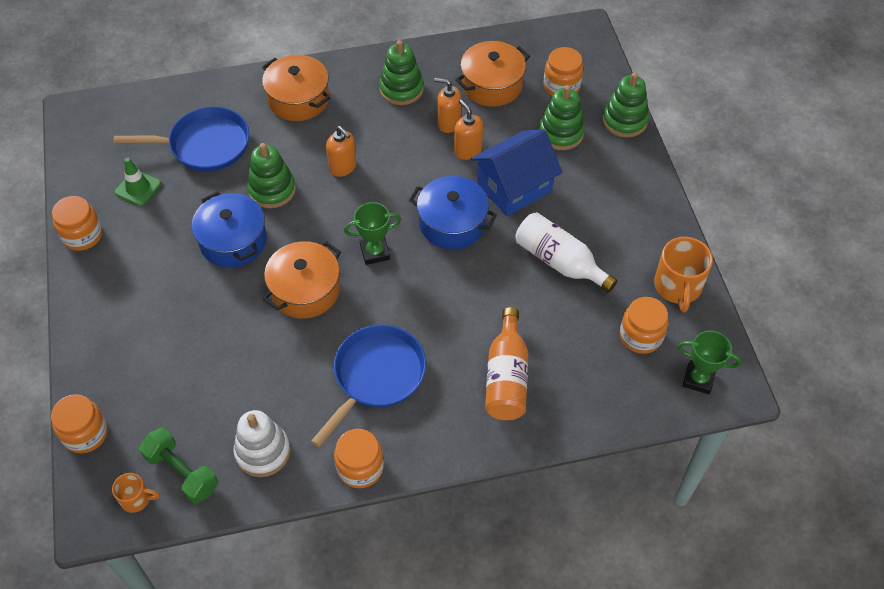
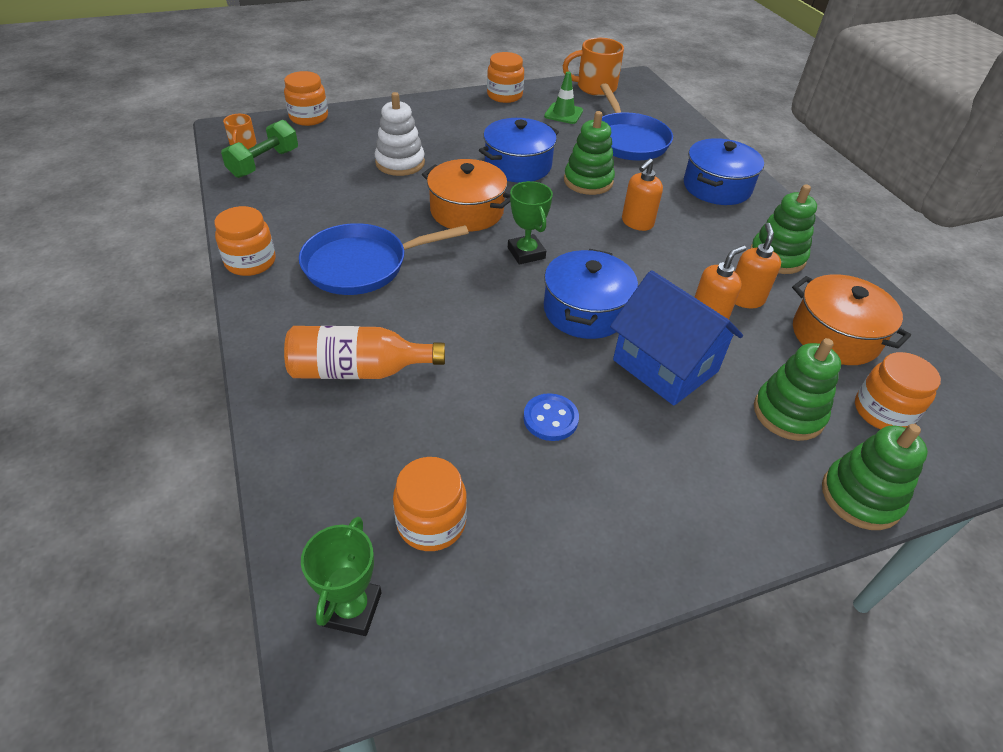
camera: 80 degrees right, 10 degrees down
(263, 452) = (278, 202): white stacking toy -> white stacking toy (400, 163)
(298, 99) = (717, 187): orange pot -> blue pot
(376, 376) = (362, 265): blue pan -> blue pan turned 135 degrees clockwise
(559, 262) = (550, 419): white bottle -> blue button
(678, 287) = (535, 578): orange mug -> orange mug (595, 87)

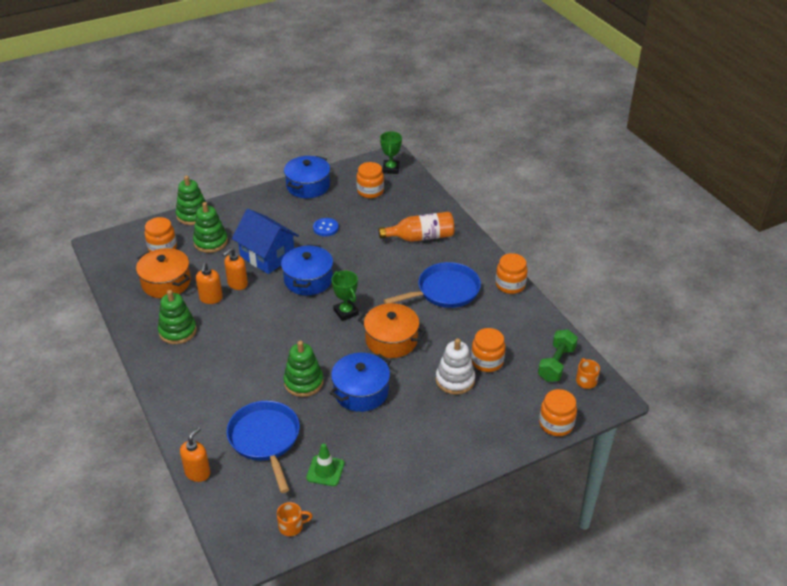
camera: 175 degrees right, 5 degrees down
(504, 95) = (387, 492): orange jar -> orange jar (487, 361)
(595, 87) = (292, 526): orange mug -> orange mug, size x0.55
(637, 223) = (269, 346): orange soap dispenser -> orange soap dispenser (198, 473)
(717, 187) = (199, 391): blue pot -> blue pot (308, 186)

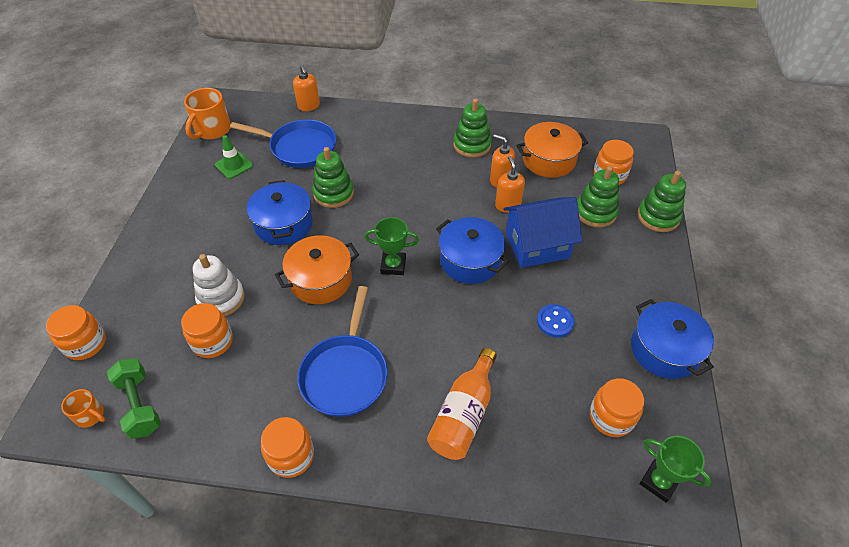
camera: 125 degrees right, 10 degrees up
(292, 526) = (212, 130): orange mug -> orange mug, size x1.82

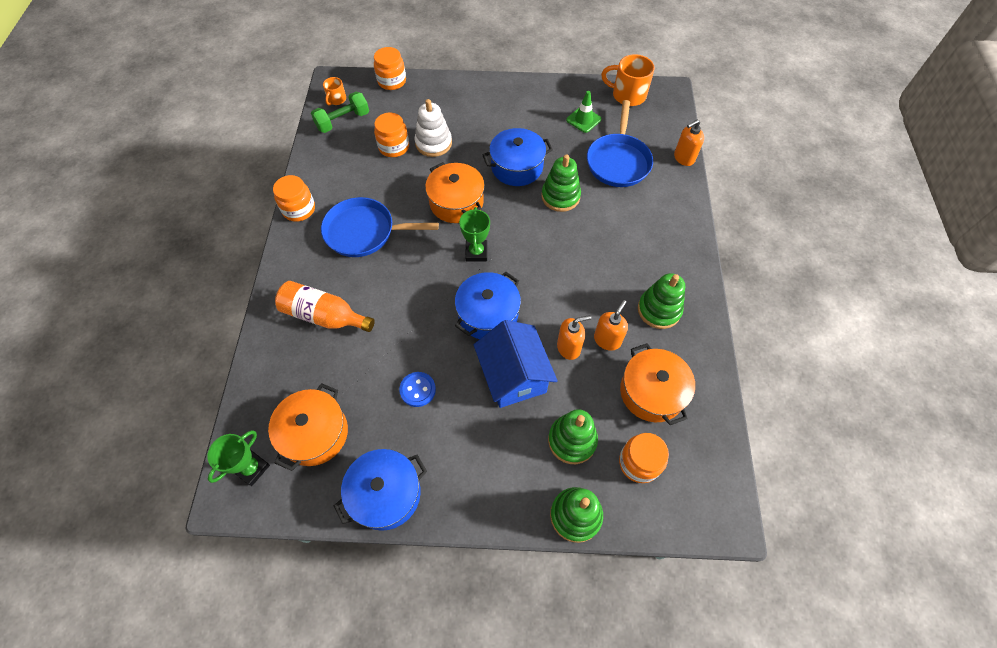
camera: 85 degrees right, 10 degrees up
(611, 417) = (315, 433): orange jar -> orange pot

